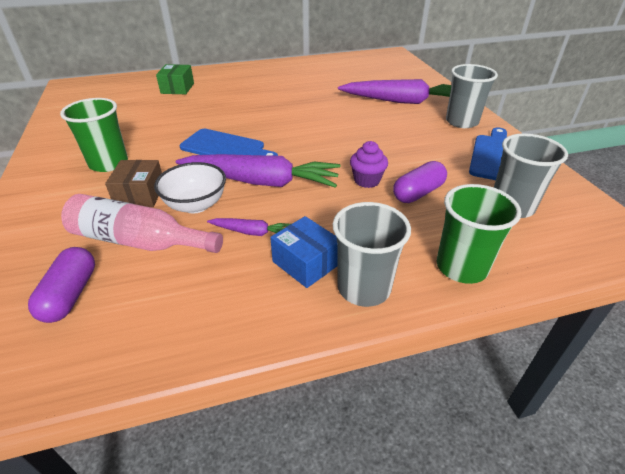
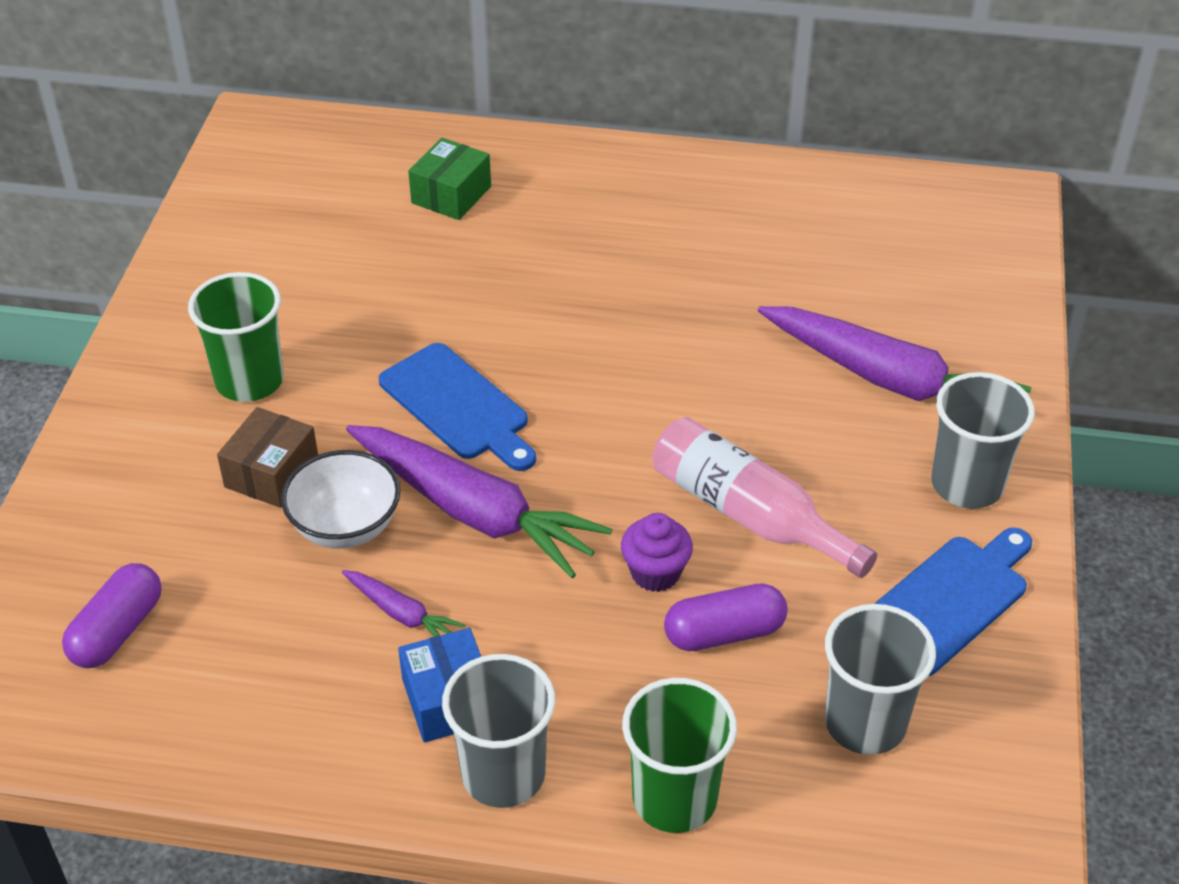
camera: 25 degrees right, 5 degrees up
(138, 241) = (234, 569): pink bottle -> pink bottle (748, 513)

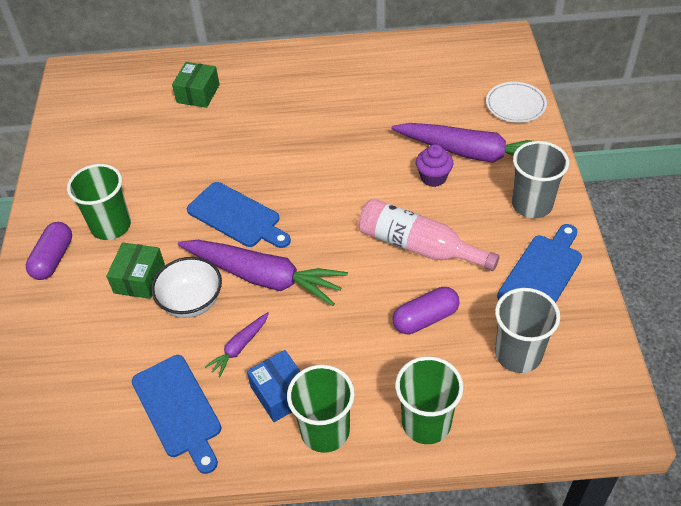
camera: 10 degrees left, 5 degrees up
(117, 631) = (73, 394): purple capsule -> purple capsule (53, 259)
(272, 473) = (139, 279): brown box -> green box
(276, 690) = (178, 410): none -> blue cutting board
(402, 614) = (239, 347): purple carrot -> purple carrot turned 105 degrees clockwise
(503, 774) = (325, 431): grey cup -> green cup
(655, 573) = (377, 292): purple cupcake -> purple cupcake (433, 177)
(990, 313) = (515, 105): none -> white plate

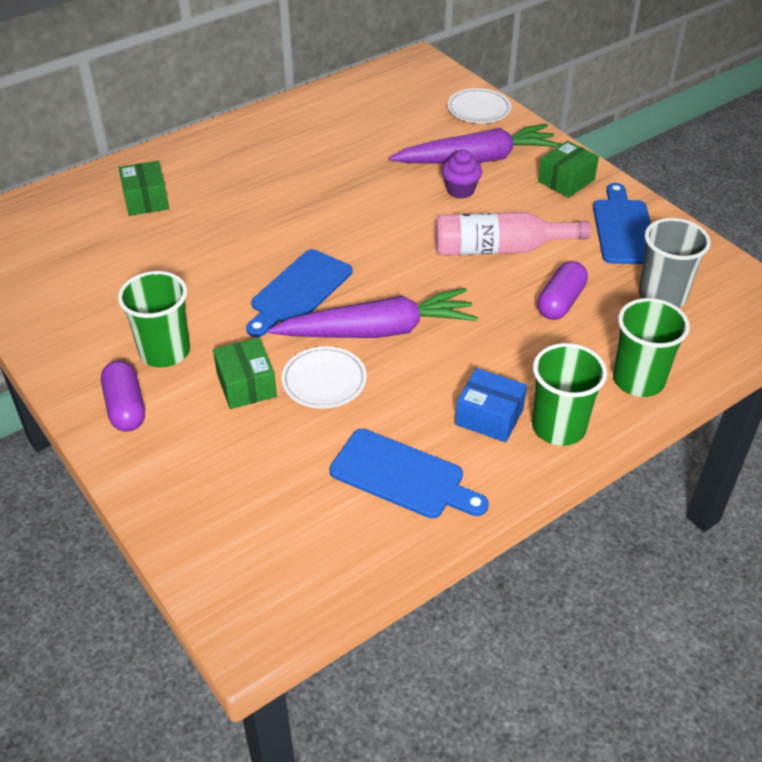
camera: 35 degrees left, 5 degrees down
(192, 302) = (324, 381): white bowl -> white plate
(237, 217) = (298, 291): blue cutting board -> blue cutting board turned 120 degrees clockwise
(239, 347) = (412, 398): purple carrot -> none
(532, 204) = (566, 181): grey cup -> green box

